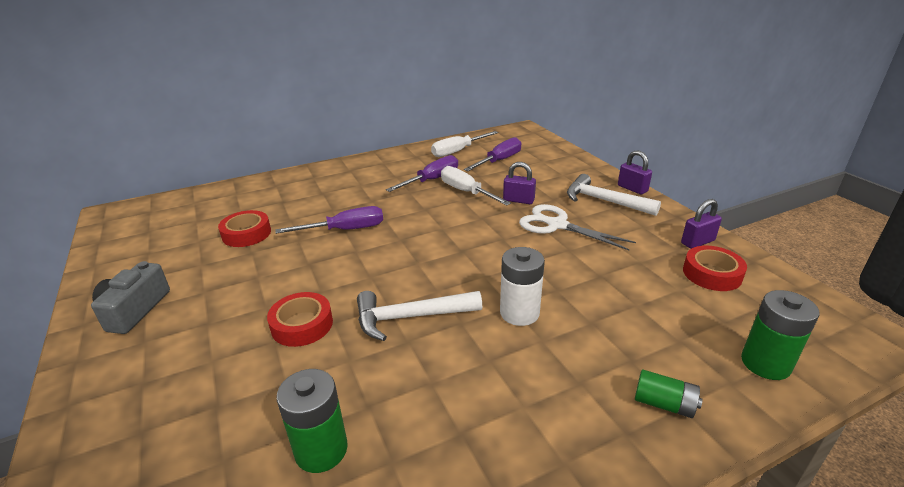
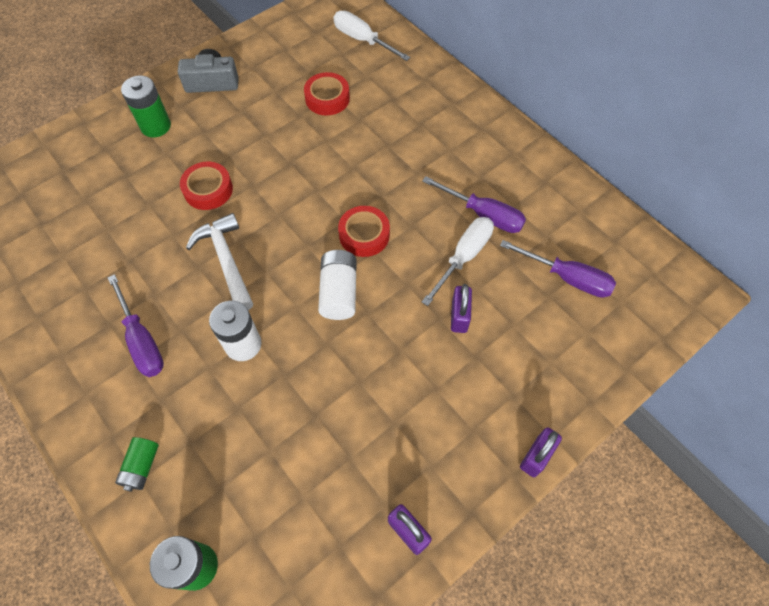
camera: 75 degrees right, 30 degrees up
(321, 450) = (93, 246): green battery -> green battery (156, 126)
(345, 230) = (351, 169): purple screwdriver -> purple screwdriver (142, 340)
(458, 151) = (579, 223): white screwdriver -> white screwdriver (362, 40)
(478, 250) = (339, 292): none -> white battery
(557, 225) = (409, 365): white scissors -> none
(604, 201) = (487, 418): white hammer -> none
(712, 274) = (339, 538): red tape -> red tape (364, 235)

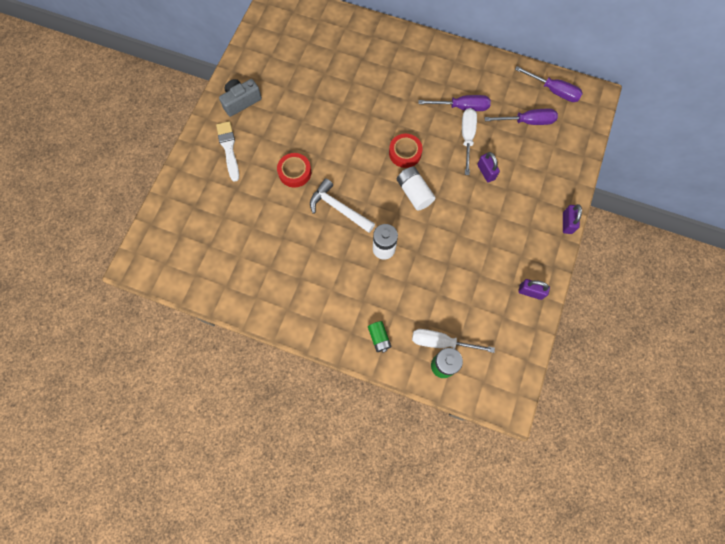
camera: 30 degrees left, 10 degrees up
(142, 340) = (327, 277): purple screwdriver -> purple screwdriver (553, 91)
(156, 126) = (229, 148): green battery -> white brush
(327, 98) = (322, 77): red tape -> none
(362, 40) = (315, 26): white screwdriver -> white screwdriver (441, 342)

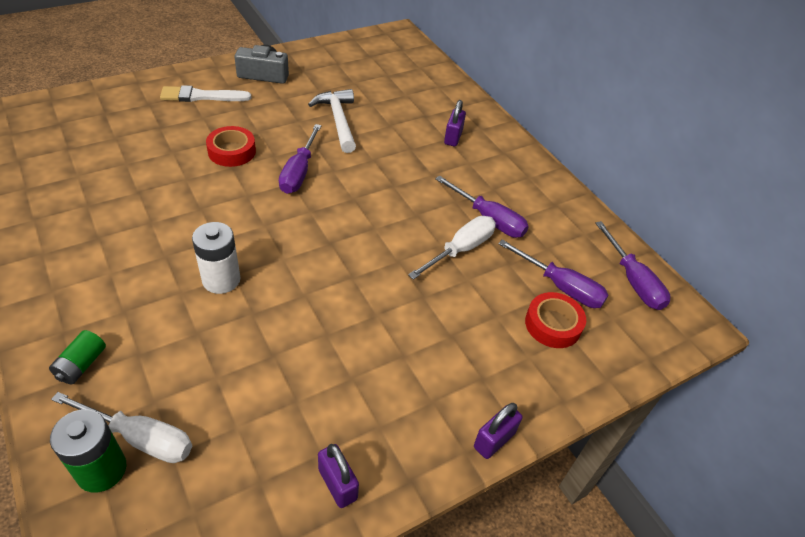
camera: 35 degrees right, 25 degrees down
(229, 148) = (201, 96): white brush -> white brush turned 120 degrees counterclockwise
(339, 208) = (229, 209): white hammer -> white hammer (338, 121)
(344, 156) = (299, 172): none -> purple screwdriver
(405, 153) = (368, 213): red tape -> red tape (553, 324)
(414, 193) = (329, 255): white battery -> none
(441, 342) = (140, 438): white screwdriver -> white screwdriver turned 150 degrees clockwise
(486, 172) = (443, 298): purple padlock -> purple padlock (453, 137)

